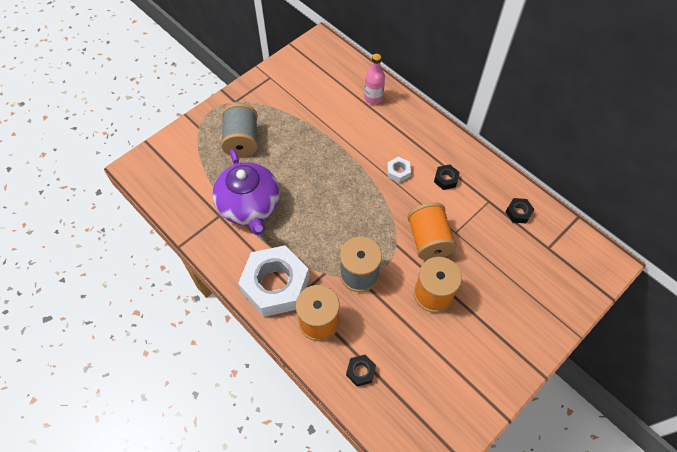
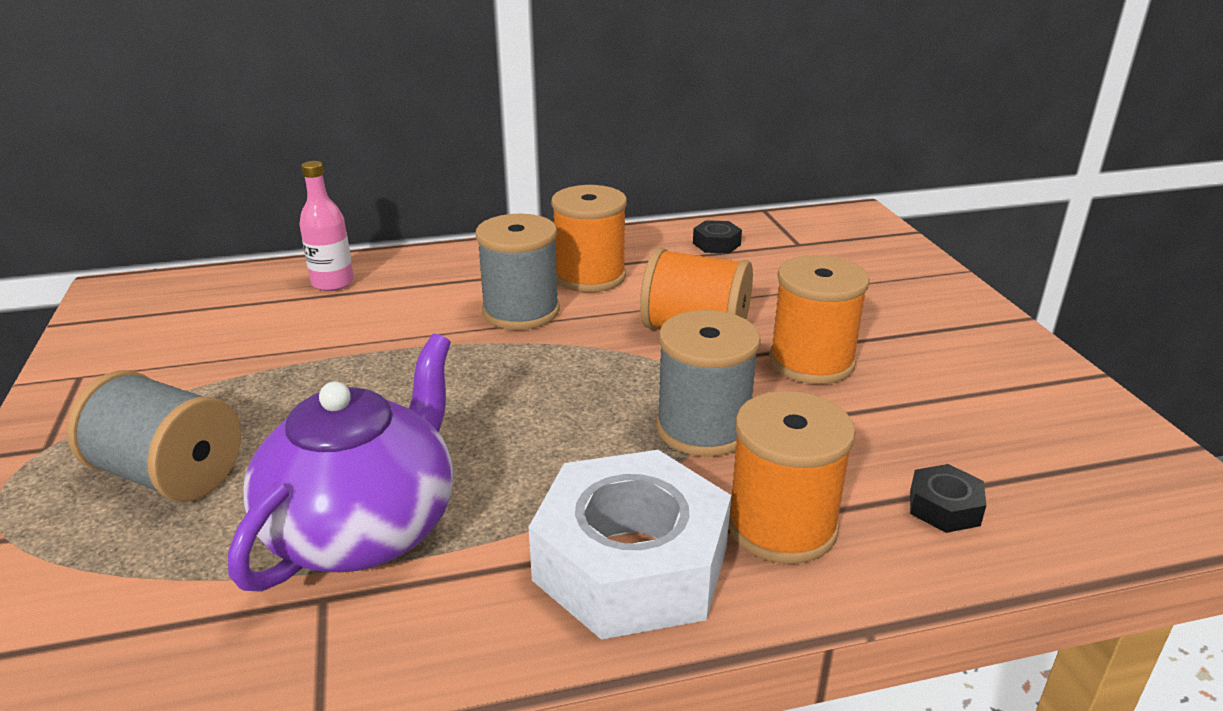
camera: 60 degrees left, 30 degrees down
(249, 206) = (364, 528): purple teapot -> purple teapot turned 75 degrees counterclockwise
(398, 172) = (521, 311): white nut -> grey spool
(445, 179) = (590, 276): black nut -> orange spool

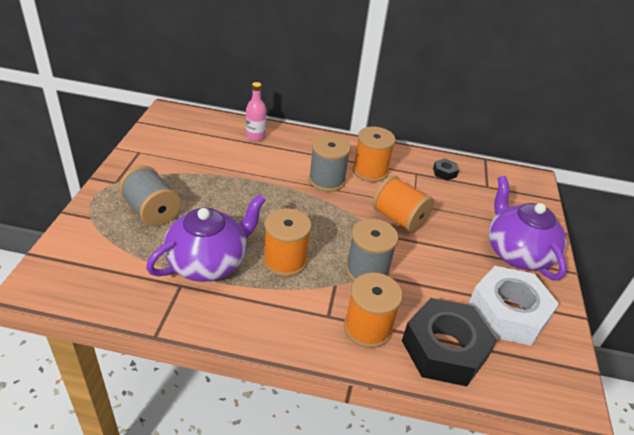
camera: 20 degrees right, 10 degrees up
(631, 563) = (297, 318): white nut -> white nut (508, 313)
(811, 362) = (441, 256): orange spool -> orange spool (285, 260)
(924, 318) = (517, 253): none -> purple teapot
(944, 507) = (444, 349): black nut -> black nut, size x2.44

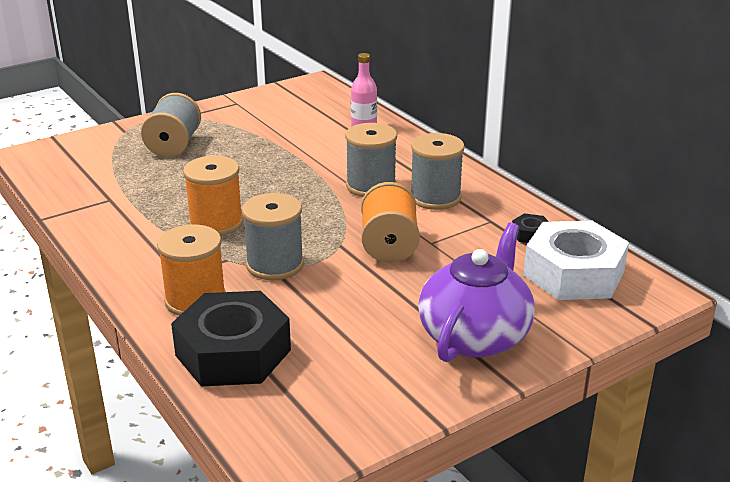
camera: 50 degrees right, 10 degrees down
(208, 262) = (154, 195): purple teapot -> none
(370, 171) = (435, 197): orange spool -> grey spool
(508, 313) = (355, 369): white nut -> white nut (573, 273)

